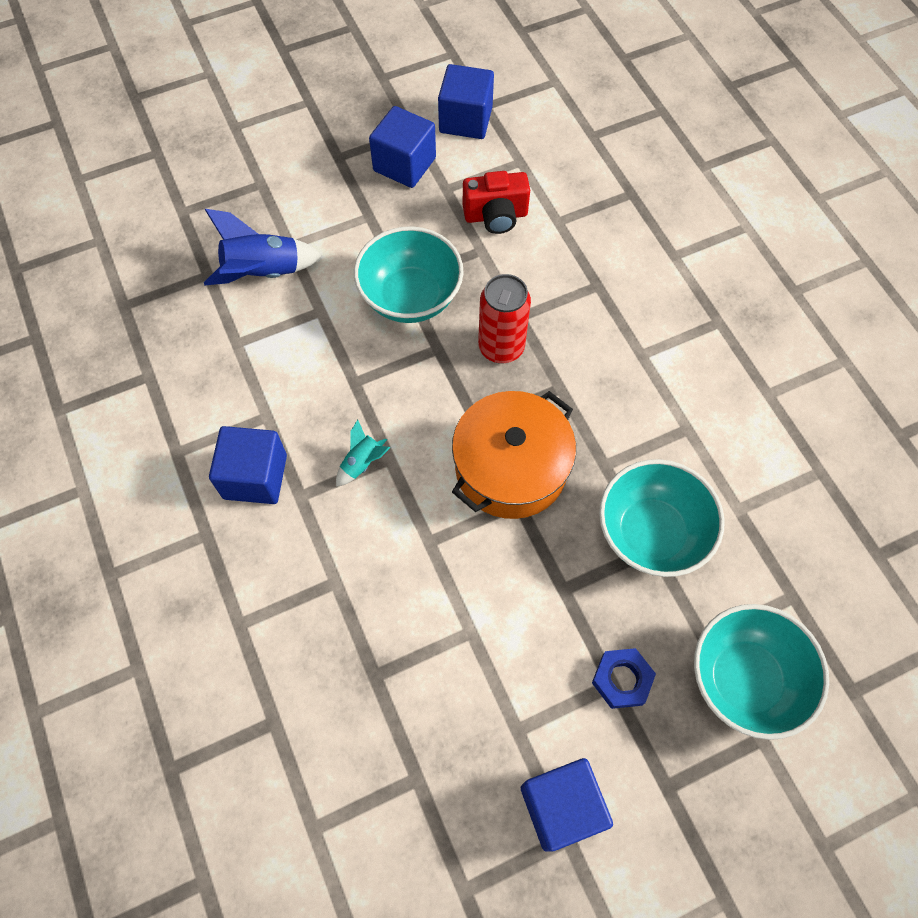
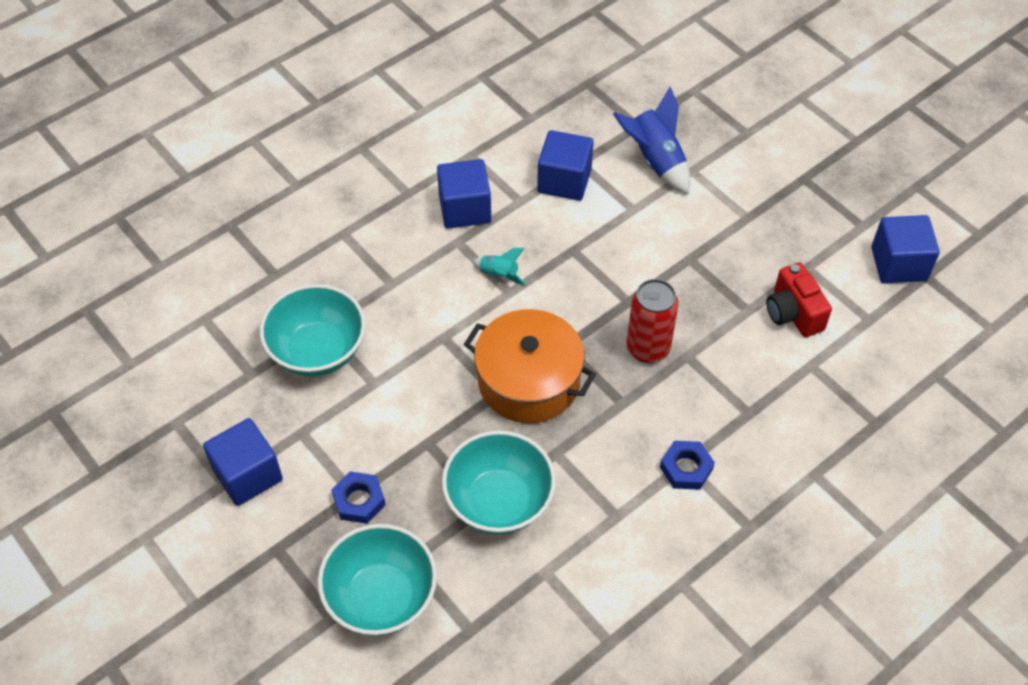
camera: 75 degrees right, 10 degrees down
(404, 164) = (819, 229): blue cube -> blue cube (564, 181)
(410, 297) = (673, 269): turquoise bowl -> turquoise bowl (318, 351)
(647, 354) = (686, 468): none -> blue nut

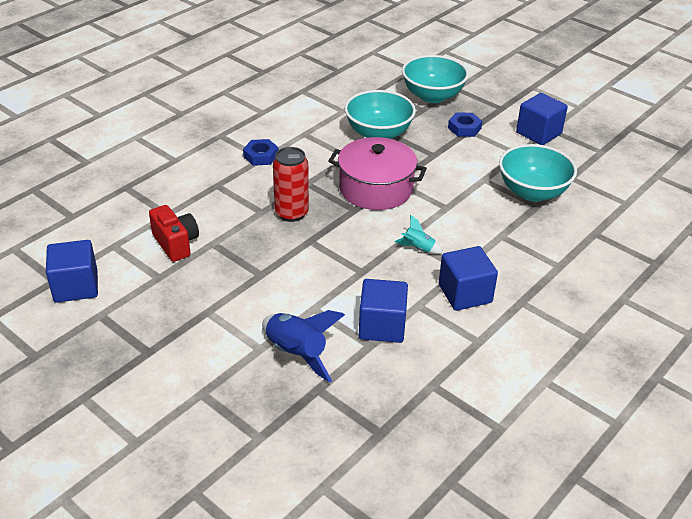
camera: 170 degrees right, 15 degrees down
(528, 381) = (376, 188): orange pot -> pink pot

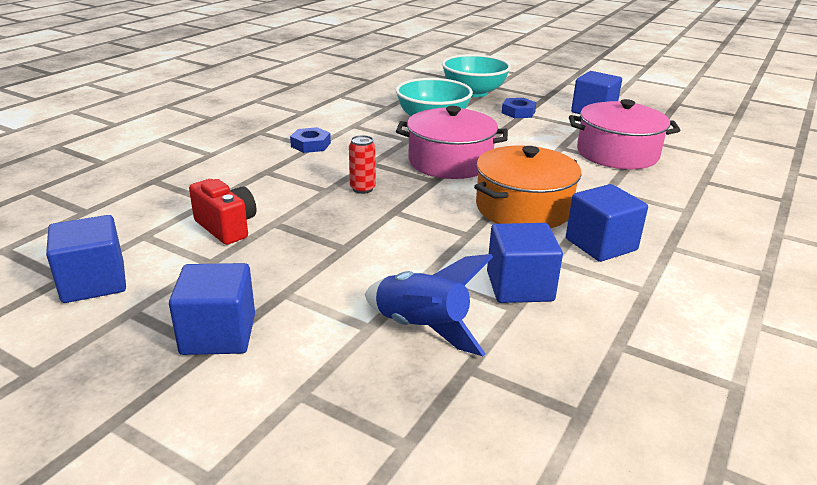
camera: 10 degrees left, 10 degrees down
(156, 341) = (218, 334): none -> blue cube
(291, 213) = (362, 189): red can -> red can, size x0.63
(418, 248) = (523, 208): turquoise rocket -> orange pot
(532, 192) = (617, 154): turquoise bowl -> pink pot

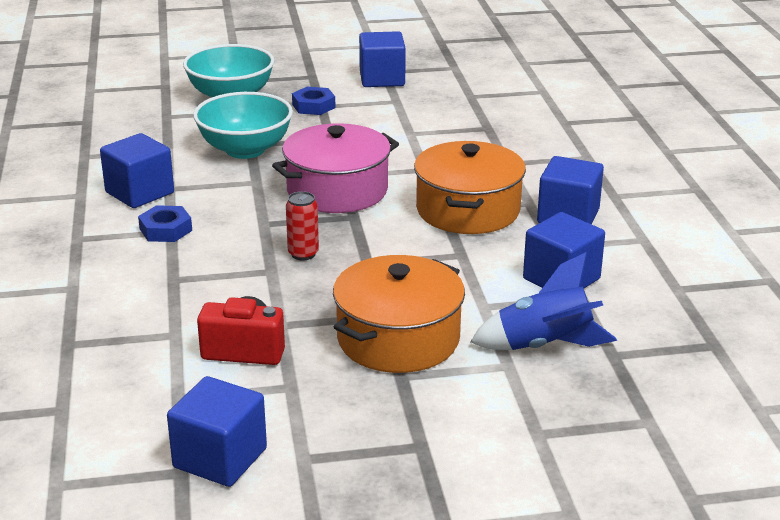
camera: 40 degrees left, 0 degrees up
(218, 334) = (409, 432): blue cube -> blue cube (140, 193)
(326, 268) = (398, 339): none -> orange pot
(617, 154) = (465, 121): pink pot -> none

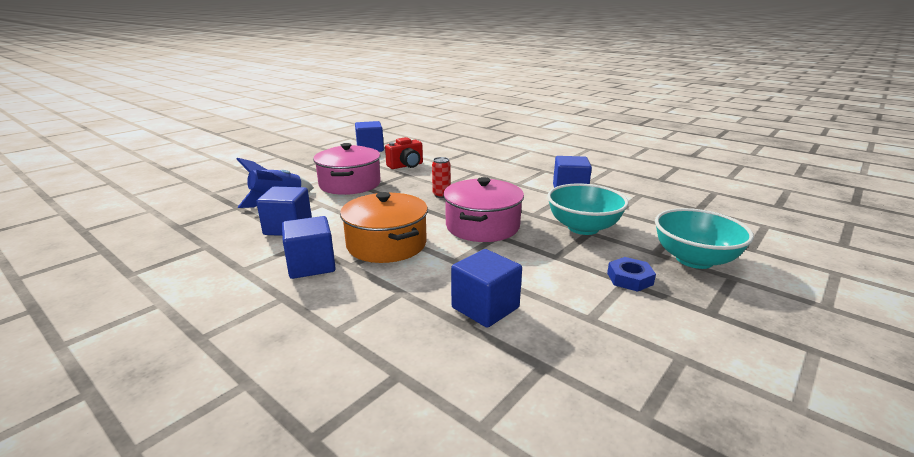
camera: 140 degrees right, 5 degrees down
(165, 230) = (520, 183): blue nut -> none
(382, 79) = (659, 343): blue cube -> blue cube (485, 307)
(398, 339) = (350, 184): orange pot -> pink pot

